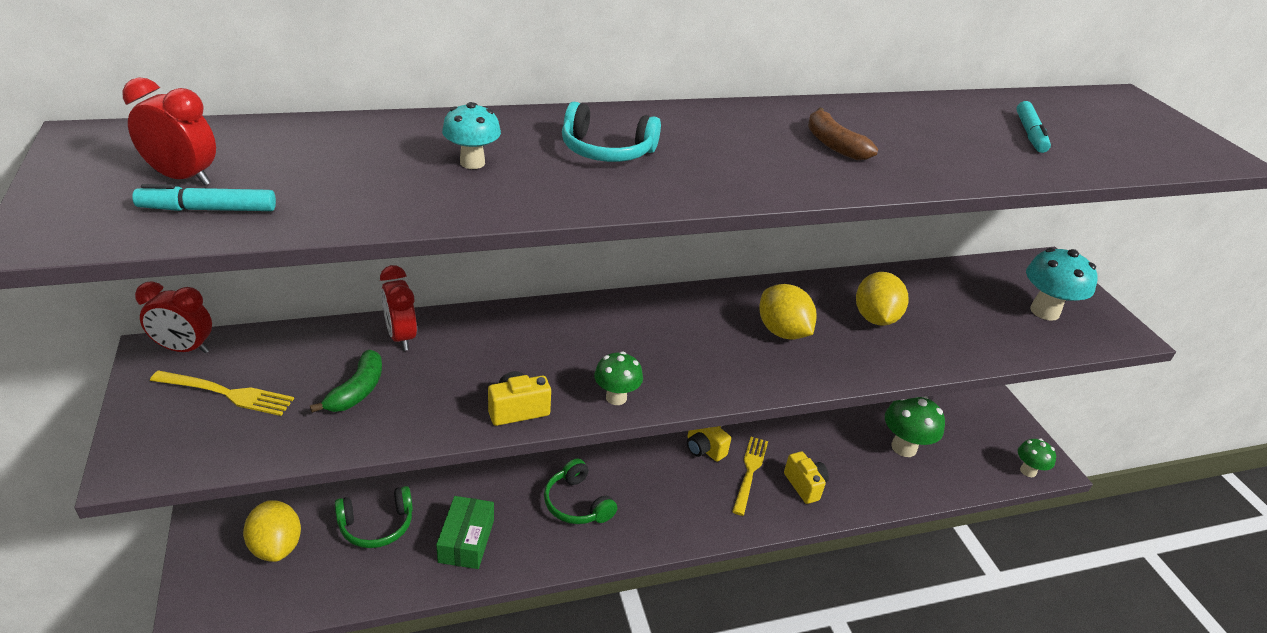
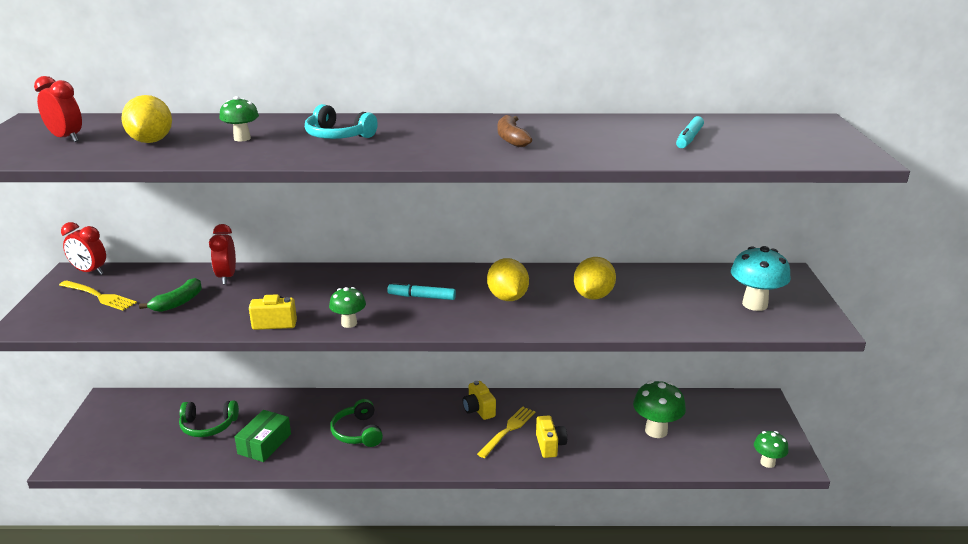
camera: 20 degrees right, 10 degrees down
(208, 209) = (66, 152): turquoise marker -> turquoise marker (421, 297)
(276, 546) = (137, 429): yellow lemon -> yellow lemon (151, 141)
(472, 163) = (242, 138): turquoise mushroom -> green mushroom

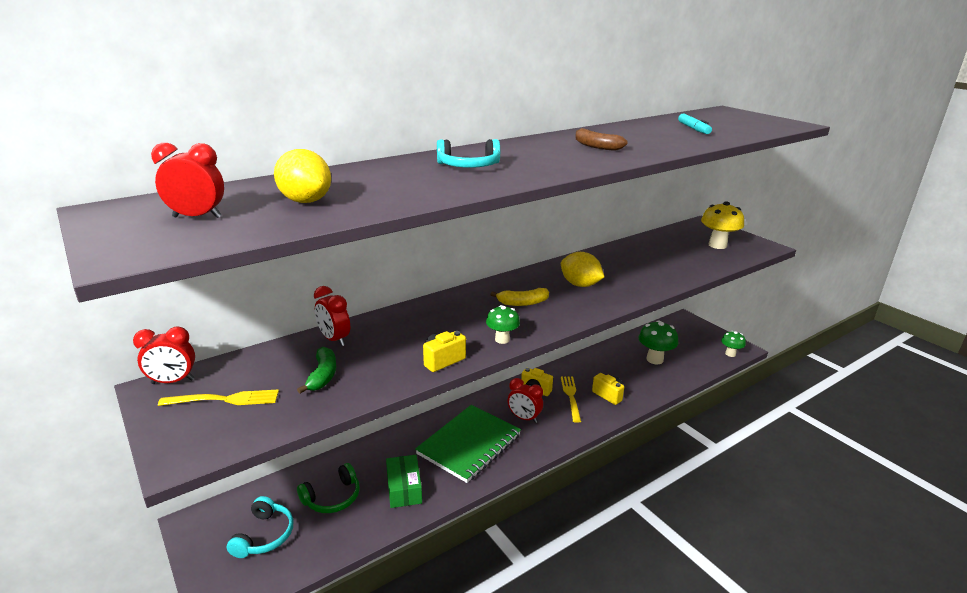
camera: 35 degrees left, 0 degrees up
(137, 431) = (264, 535): none -> turquoise headphones
(242, 138) = (391, 183): green mushroom -> none
(358, 432) = (469, 444): green headphones -> green notebook
(421, 297) = (522, 303): turquoise marker -> yellow banana
(435, 431) = (524, 418): none -> red clock
(593, 296) = (628, 267): yellow lemon -> none
(754, 304) = (717, 245): turquoise mushroom -> yellow mushroom

